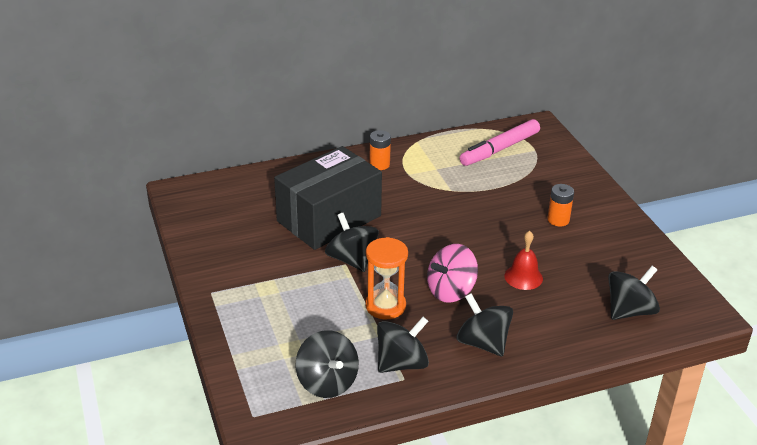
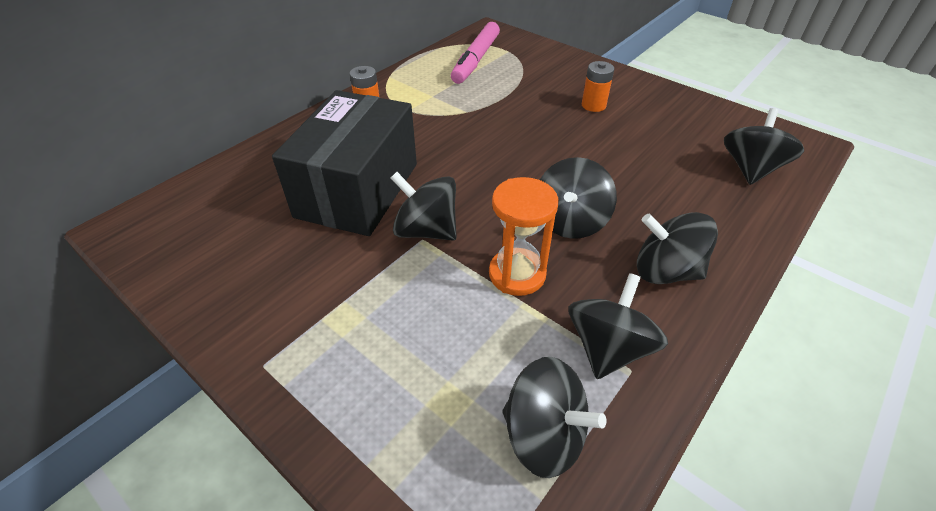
camera: 30 degrees left, 10 degrees up
(451, 291) = (570, 221): pink spinning top -> black spinning top
(523, 277) = (623, 174): red bell -> none

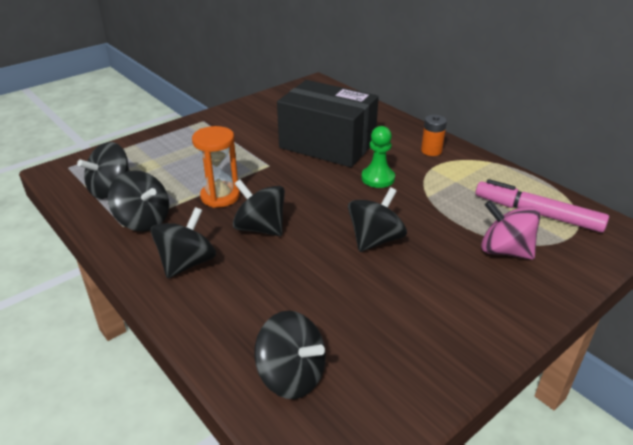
camera: 100 degrees right, 10 degrees down
(426, 230) = (276, 167): black spinning top -> black spinning top (375, 240)
(437, 144) = (378, 178): none -> green pawn
(536, 76) = (505, 250): none -> pink spinning top
(593, 105) = (438, 281): orange battery -> none

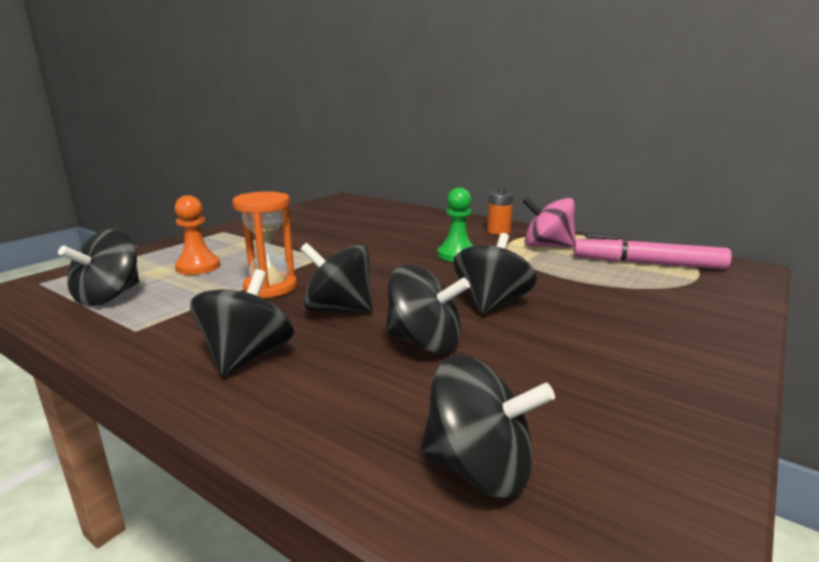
camera: 15 degrees left, 15 degrees down
(143, 220) = (166, 321): black spinning top -> black spinning top (424, 343)
(175, 164) = (198, 267): none -> orange pawn
(327, 145) = (382, 236): black box -> none
(505, 250) = (644, 295): pink spinning top -> pink spinning top (547, 246)

